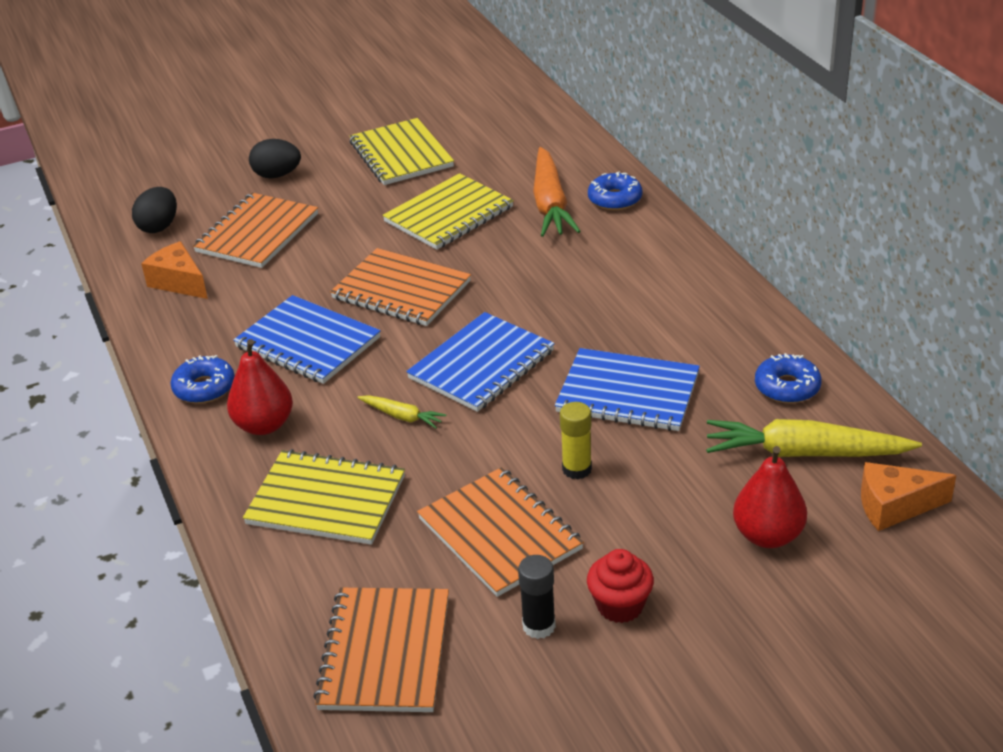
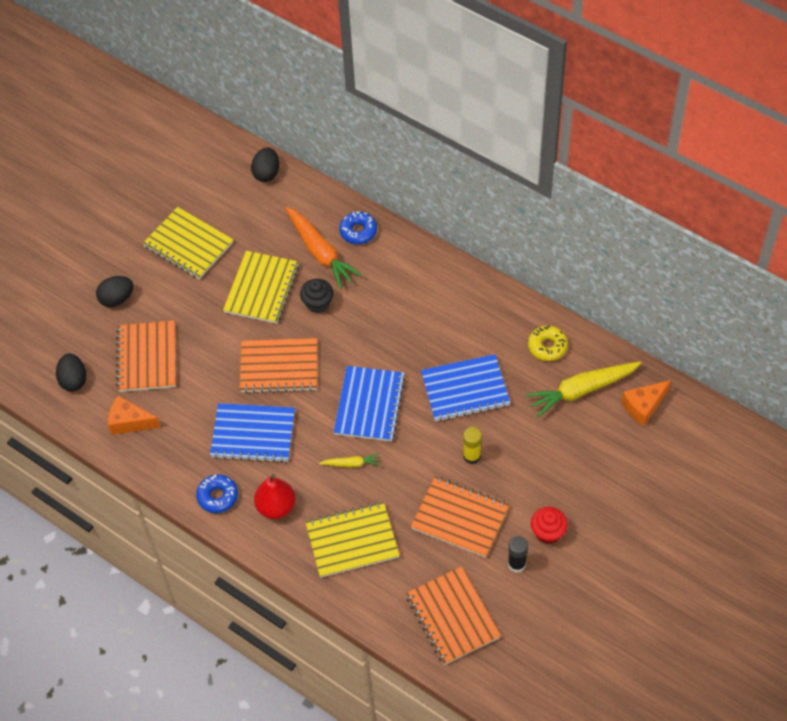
camera: 30 degrees left, 20 degrees up
(504, 248) = (318, 303): none -> black cupcake
(548, 122) = (266, 173): none -> black egg
(768, 535) = (593, 454): red pear -> none
(787, 387) = (547, 346): blue donut -> yellow donut

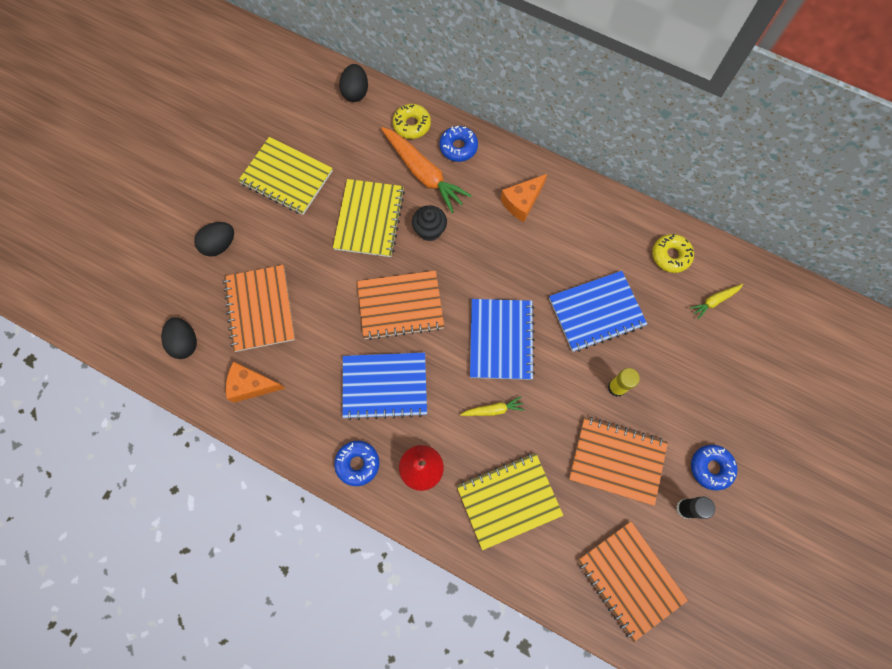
camera: 10 degrees left, 15 degrees up
(316, 207) = (412, 125): none -> yellow donut
(548, 532) = (711, 467): red cupcake -> blue donut
(581, 390) = (714, 301): yellow carrot -> yellow carrot, size x0.49
(643, 406) = (780, 312): orange cheese -> orange cheese (522, 202)

